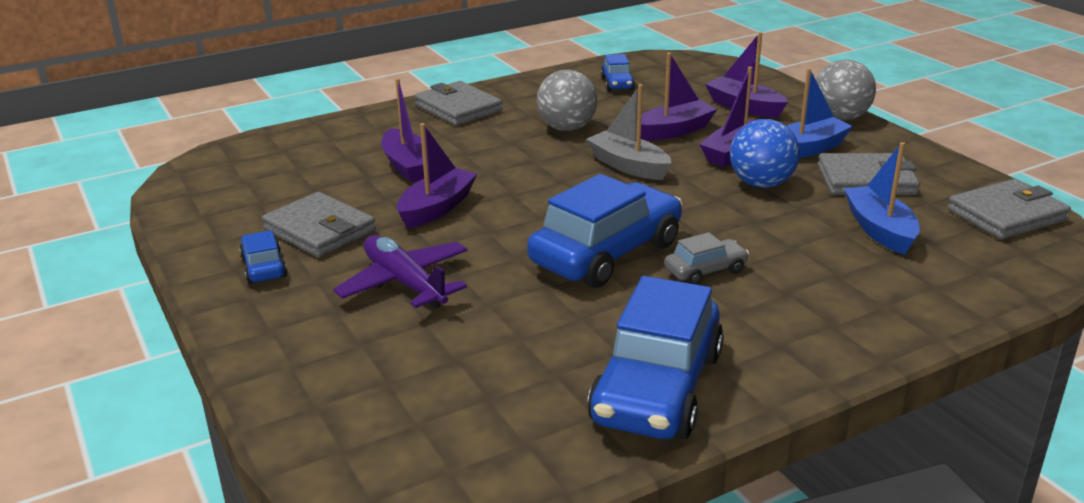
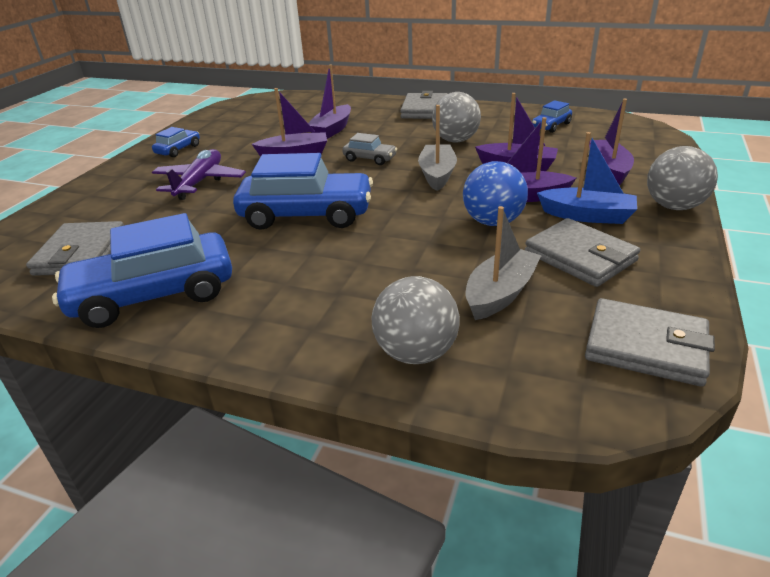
camera: 50 degrees right, 5 degrees up
(319, 230) = (231, 143): grey wallet -> grey wallet (81, 253)
(705, 271) = (328, 252): grey car -> grey car (370, 159)
(879, 230) = (500, 293): blue boat -> grey boat
(922, 294) = (416, 353): none -> grey ball

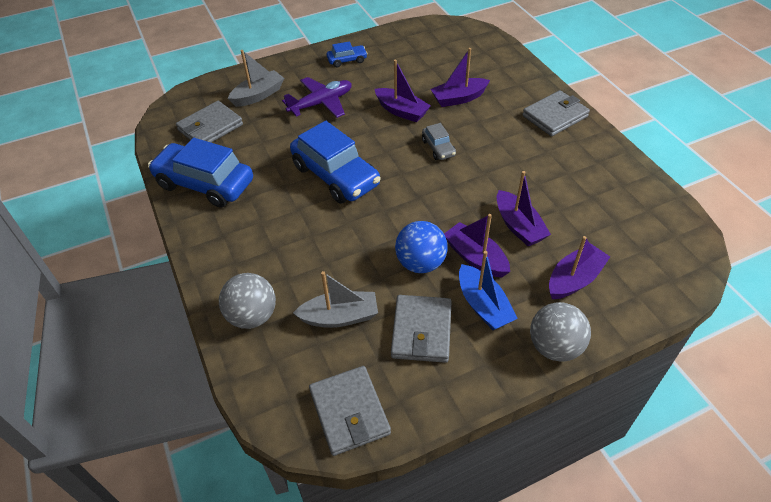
camera: 45 degrees right, 15 degrees up
(437, 175) = (455, 195): grey boat -> grey boat (258, 95)
(455, 140) = (521, 168): grey ball -> none
(551, 126) = (619, 202): blue car -> none

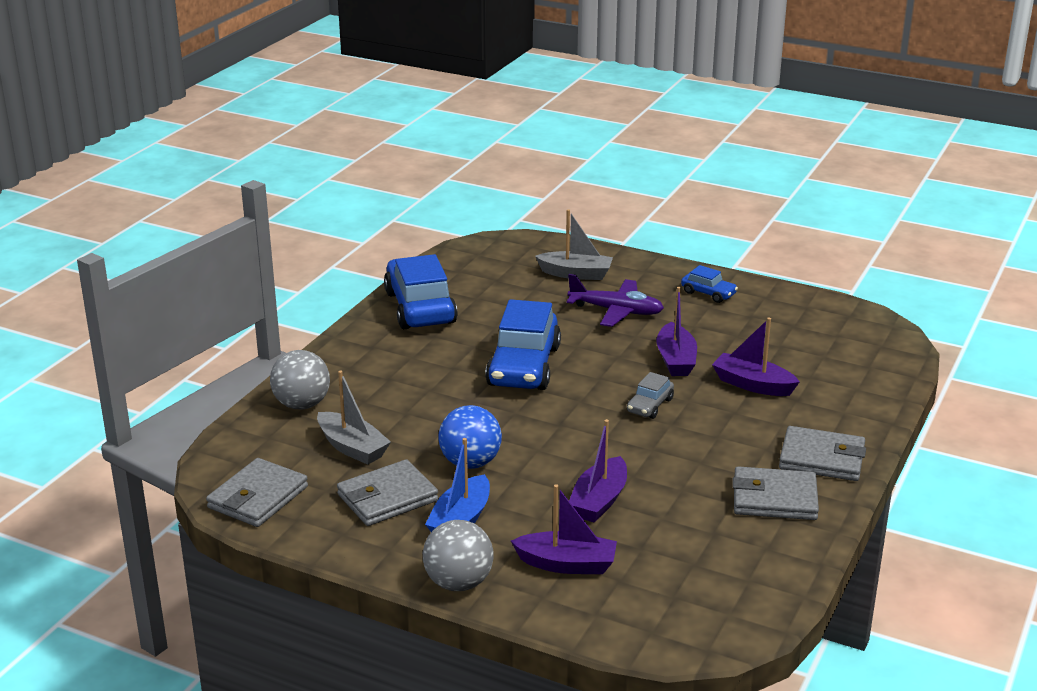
camera: 50 degrees right, 20 degrees down
(210, 127) = (495, 273): grey wallet -> grey wallet (774, 498)
(475, 257) = (519, 491): purple boat -> none

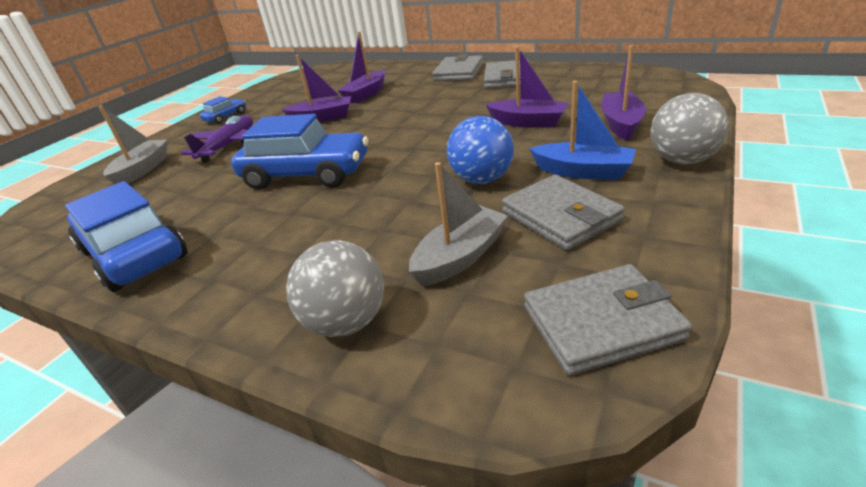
camera: 85 degrees left, 5 degrees up
(258, 497) = (601, 323): grey wallet -> grey wallet turned 45 degrees counterclockwise
(420, 308) = (134, 254): blue car -> blue car turned 60 degrees clockwise
(650, 405) = (388, 120): grey car -> none

